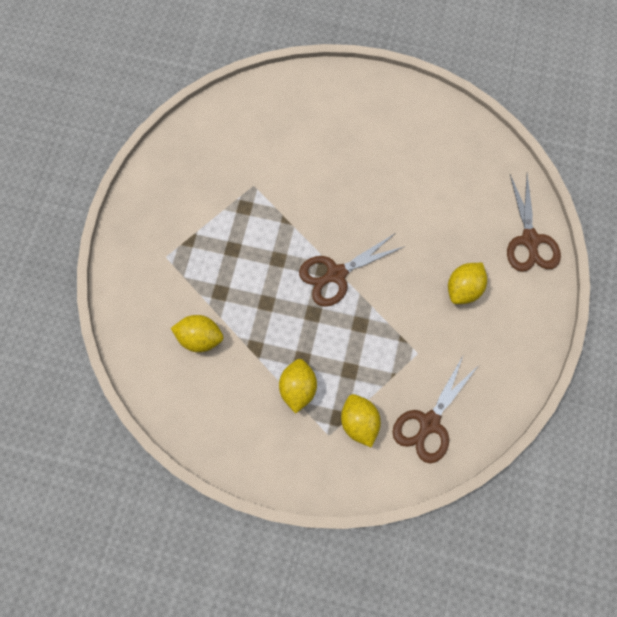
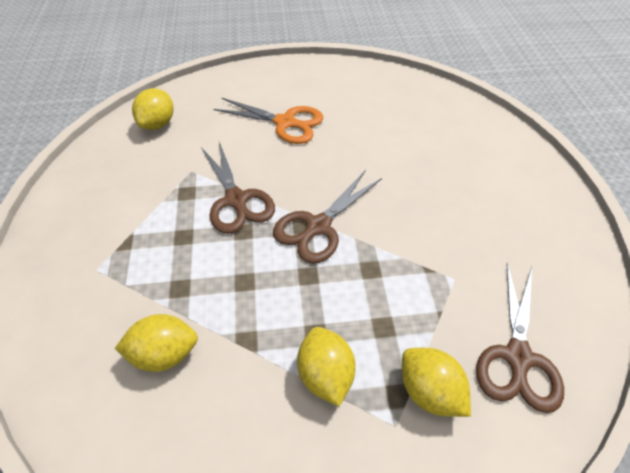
camera: 20 degrees left, 20 degrees down
(348, 156) = (285, 123): none -> orange scissors
(463, 289) = (465, 199): yellow lemon -> yellow lemon (158, 124)
(530, 240) = (501, 142): brown scissors -> brown scissors (236, 200)

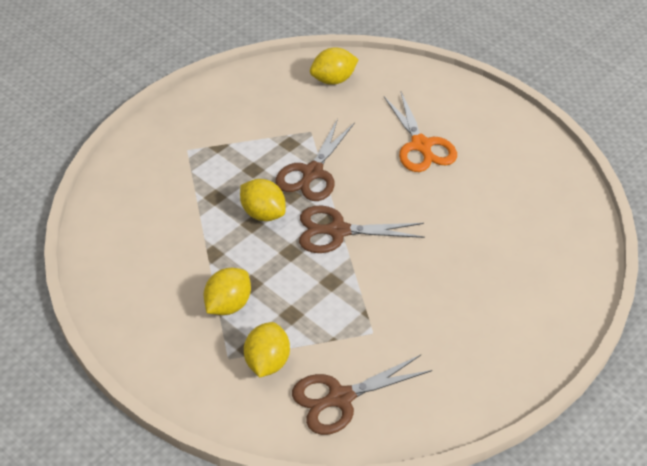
camera: 50 degrees right, 5 degrees down
(165, 353) = (168, 223): yellow lemon -> yellow lemon (263, 213)

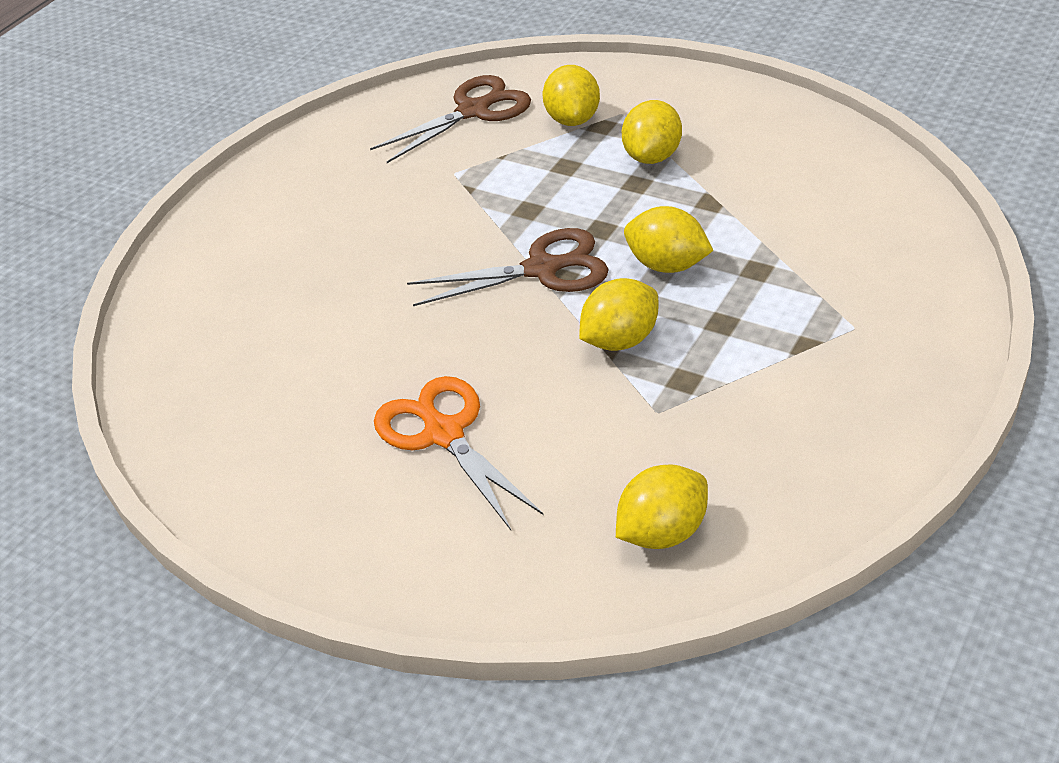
camera: 170 degrees right, 5 degrees down
(312, 173) = (620, 340): brown scissors -> yellow lemon

